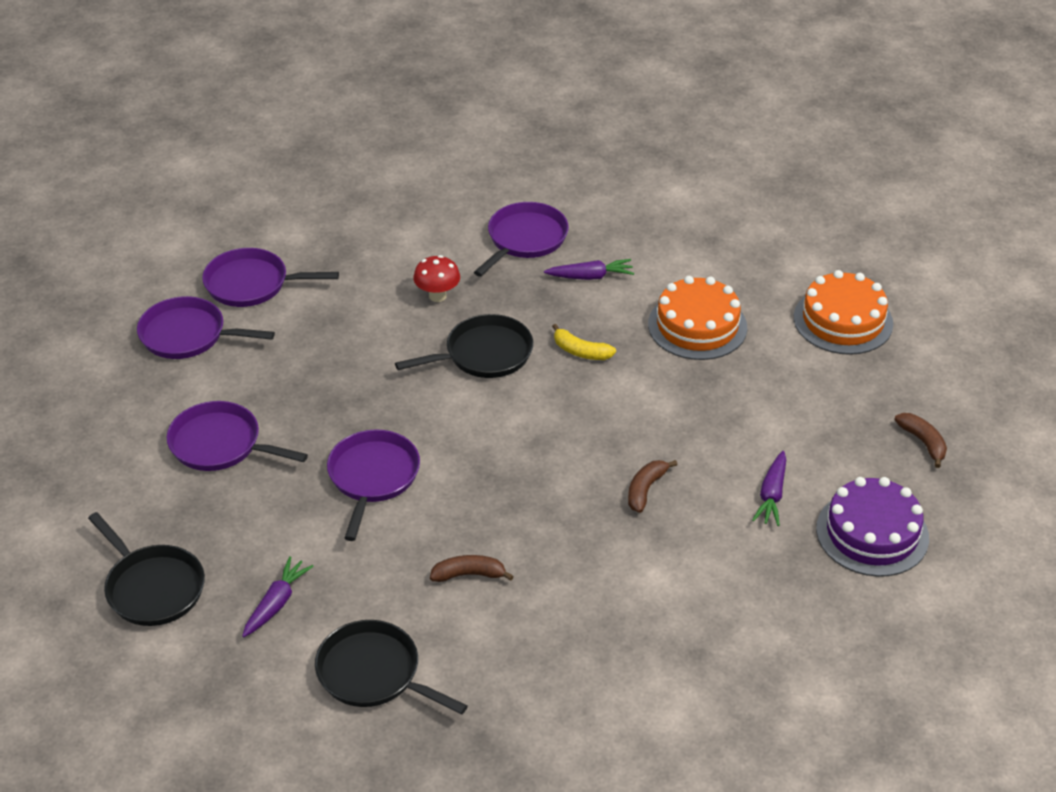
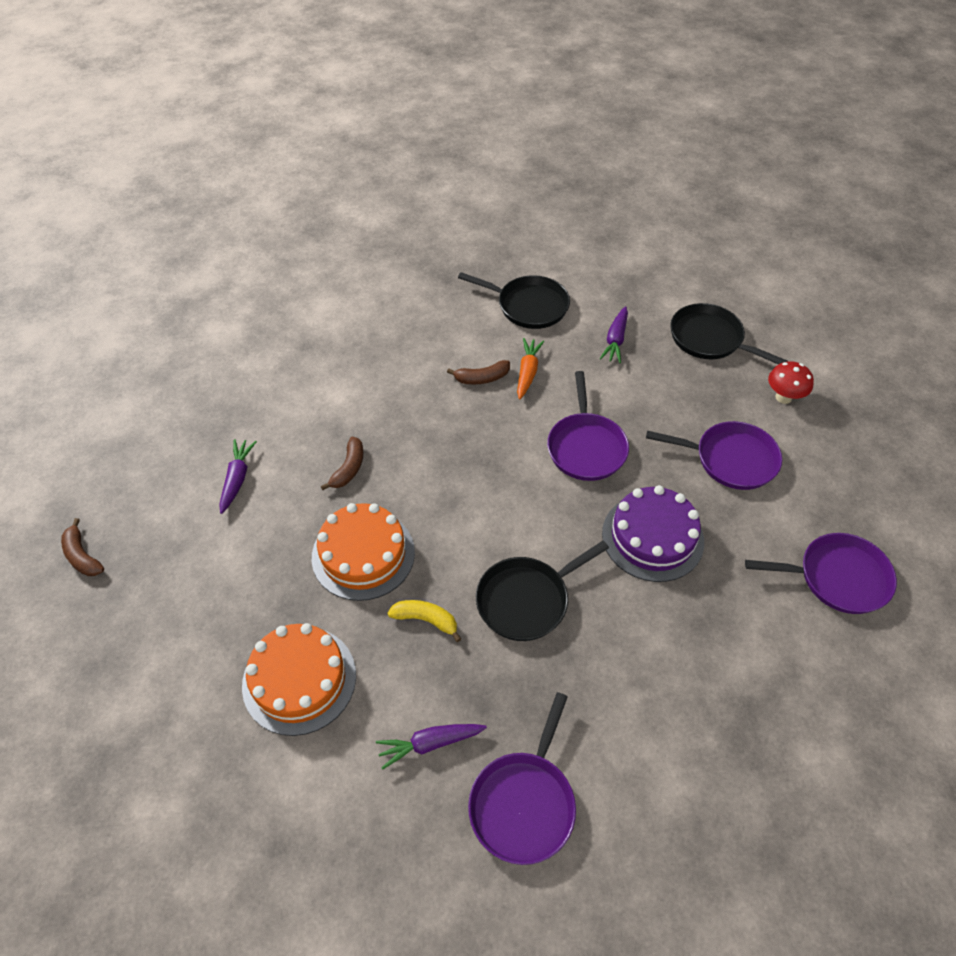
camera: 170 degrees right, 10 degrees up
(251, 284) = (816, 663): purple pan -> none
(408, 574) = (527, 372): none -> orange carrot
(437, 296) = (602, 679): red mushroom -> red mushroom (783, 397)
(843, 320) = (127, 717): orange cake -> orange cake (363, 554)
(872, 533) = (155, 455): purple cake -> purple cake (652, 537)

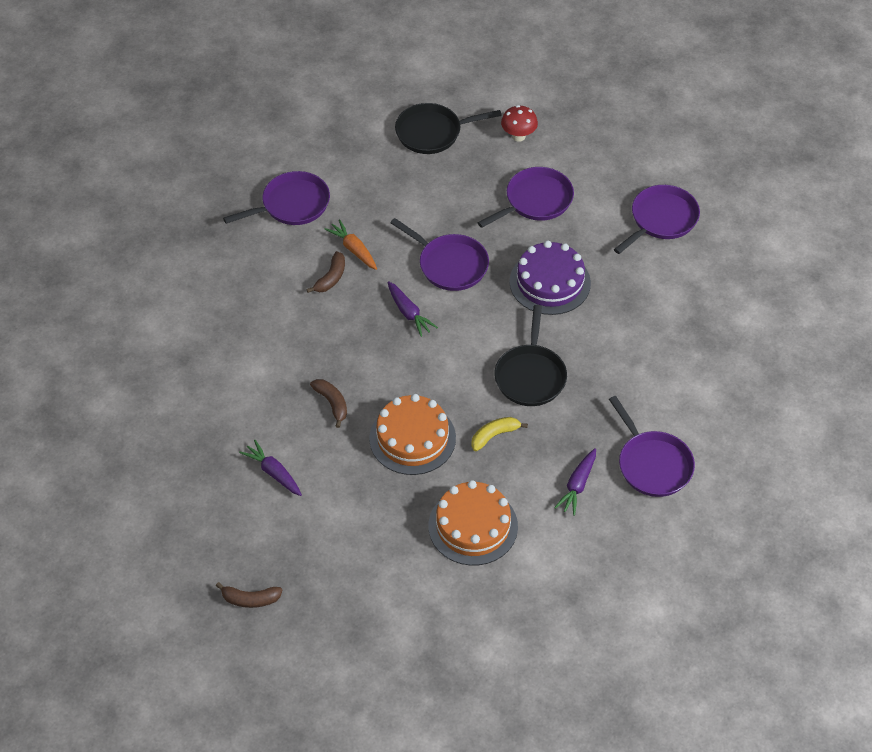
camera: 50 degrees left, 0 degrees up
(528, 306) = (292, 204): black pan -> purple pan
(615, 340) = (378, 182): purple carrot -> purple carrot (409, 313)

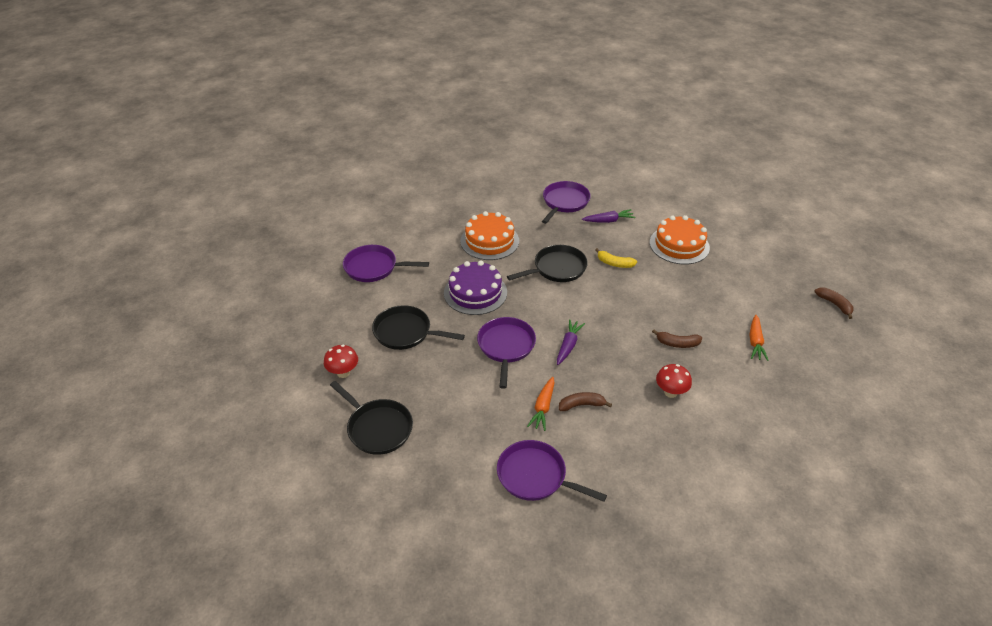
camera: 125 degrees left, 10 degrees down
(273, 472) = (755, 342): purple carrot -> orange carrot
(283, 352) = (670, 392): none -> red mushroom
(332, 403) = (677, 343): brown banana -> brown banana turned 105 degrees counterclockwise
(412, 438) = (656, 295): orange cake -> orange cake (489, 241)
(535, 201) = (406, 332): purple pan -> black pan

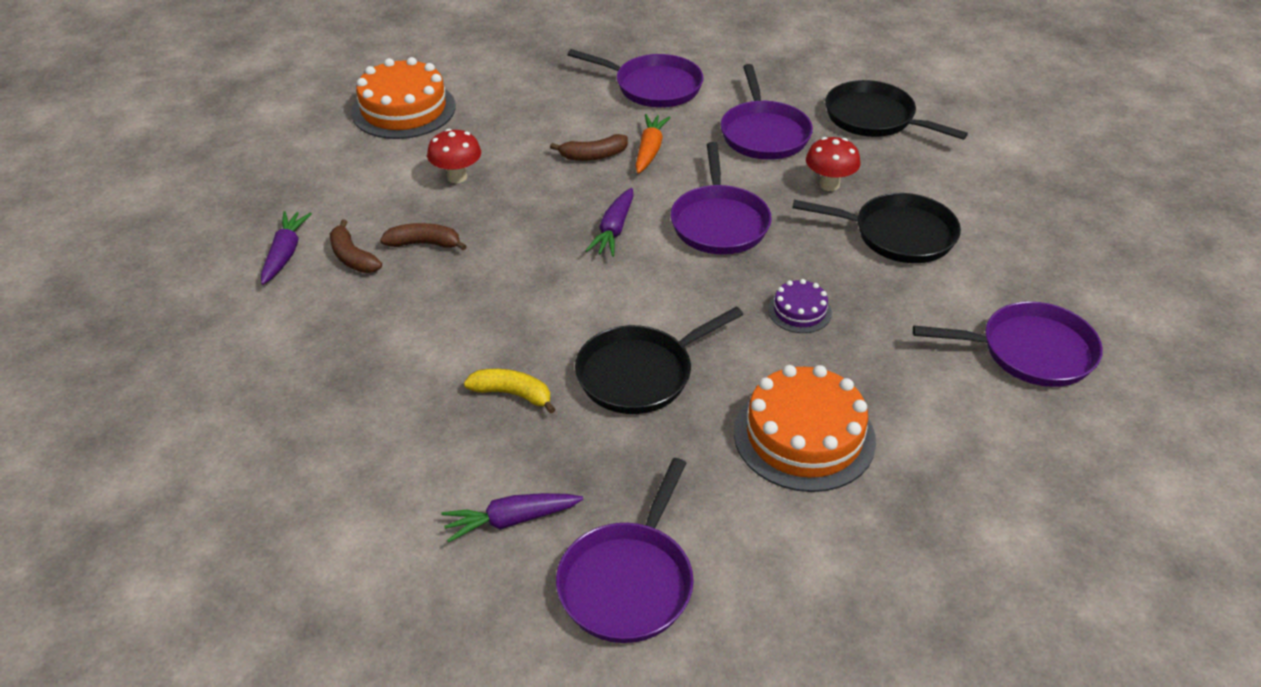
camera: 175 degrees right, 0 degrees up
(343, 373) = (964, 174): red mushroom -> red mushroom (829, 184)
(461, 418) = (764, 133): none -> purple pan
(475, 292) = (799, 311): purple cake -> purple cake, size x0.50
(679, 245) = (349, 454): orange cake -> orange cake (403, 109)
(755, 342) = (285, 253): orange carrot -> purple carrot
(834, 304) = (85, 330): brown banana -> brown banana (352, 257)

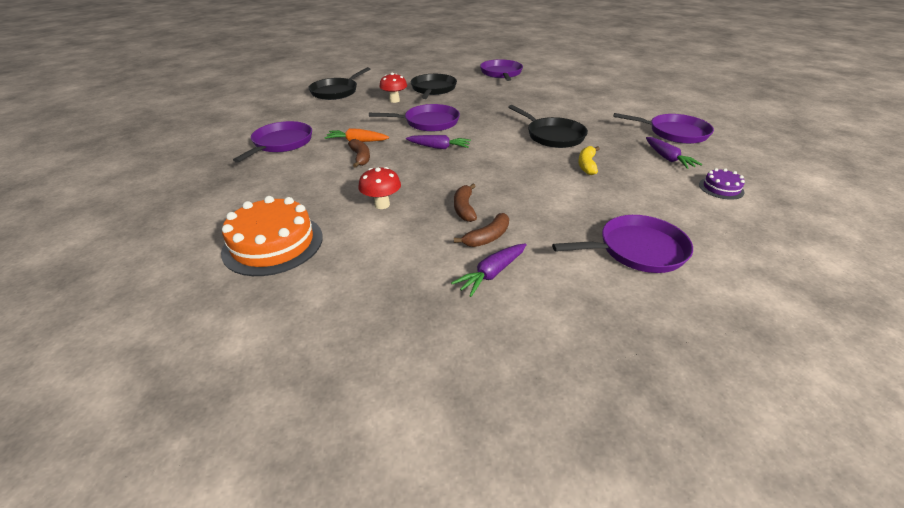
camera: 95 degrees left, 5 degrees down
(285, 253) = (491, 273): purple carrot -> purple carrot turned 45 degrees counterclockwise
(764, 133) = (345, 114): purple pan -> purple pan (637, 250)
(799, 311) = (493, 106): purple cake -> purple cake (721, 188)
(804, 436) = (570, 105): orange cake -> none

